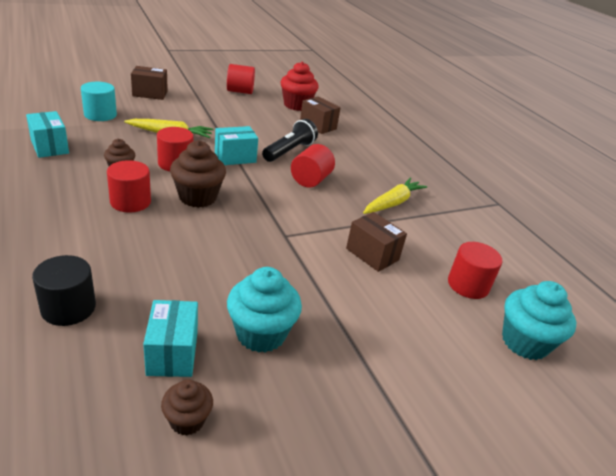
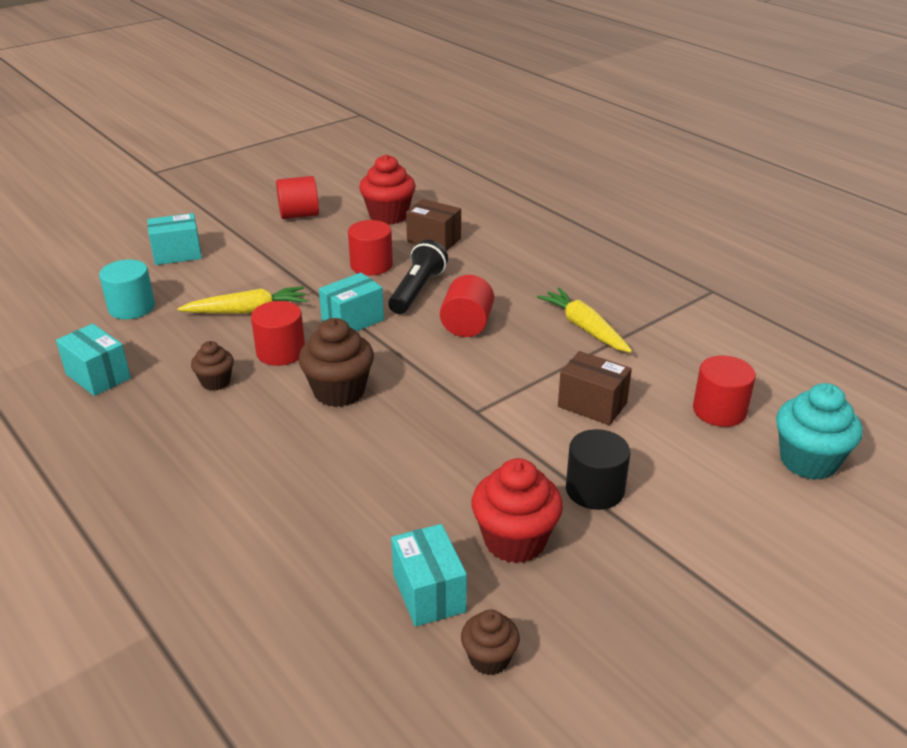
camera: 10 degrees left, 0 degrees up
(68, 308) = (275, 579): black cylinder -> black cylinder (595, 490)
(130, 202) = (258, 423): red cylinder -> red cylinder (371, 265)
(150, 94) = (177, 254): brown box -> turquoise box
(261, 334) = (515, 541): turquoise cupcake -> red cupcake
(393, 203) = (584, 328): yellow carrot -> yellow carrot turned 60 degrees counterclockwise

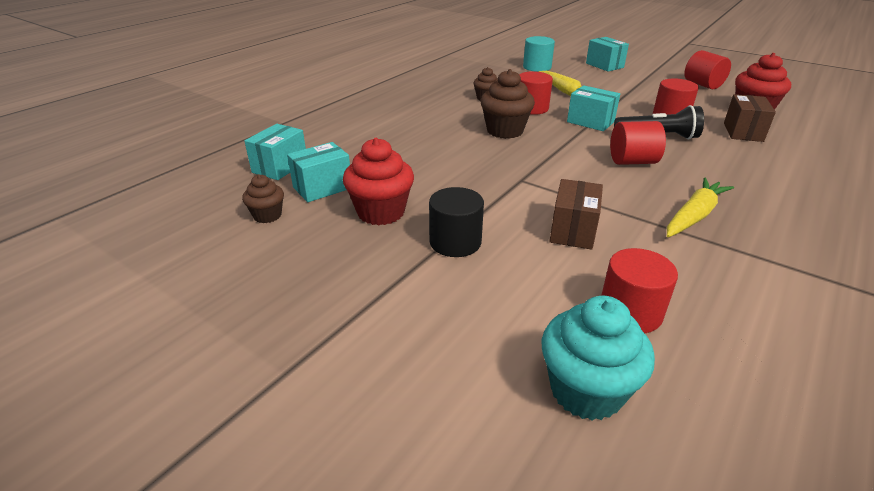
camera: 75 degrees right, 0 degrees up
(98, 376) = (468, 73): turquoise box -> turquoise box (280, 167)

